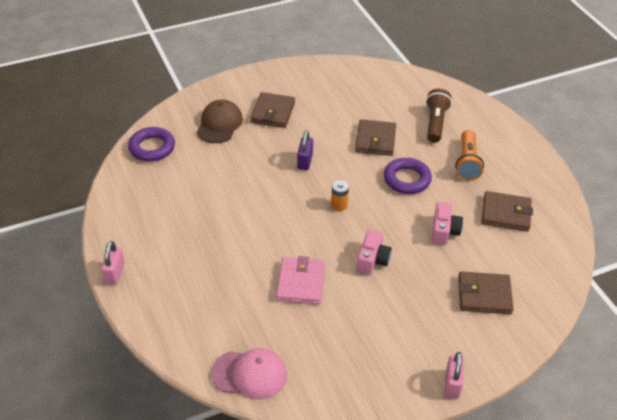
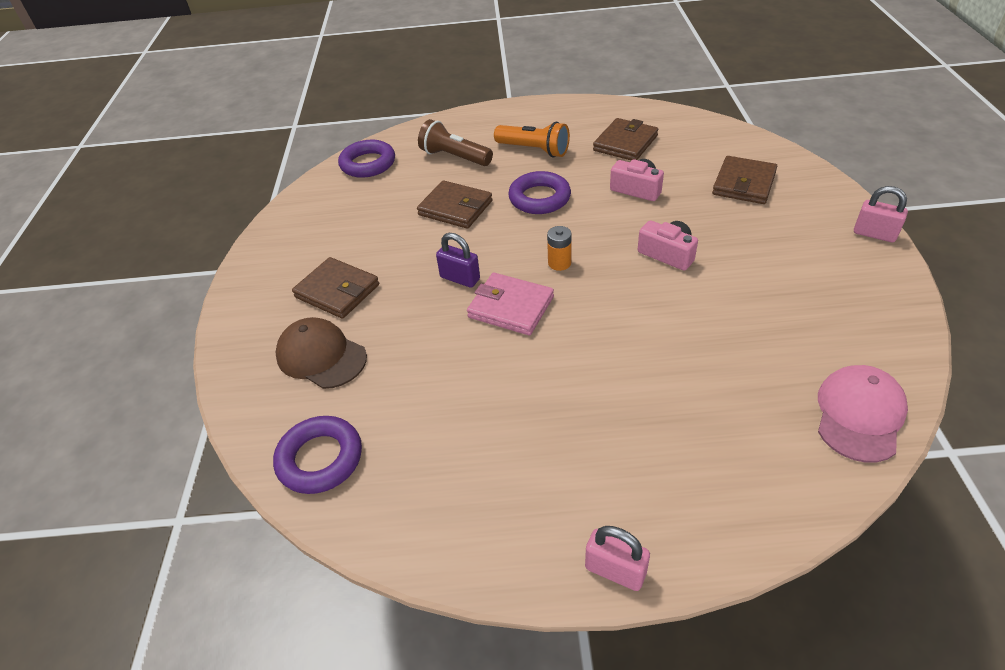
camera: 65 degrees left, 0 degrees up
(301, 283) = (693, 327): pink wallet -> pink wallet (511, 307)
(405, 83) = (368, 164): none -> purple ring

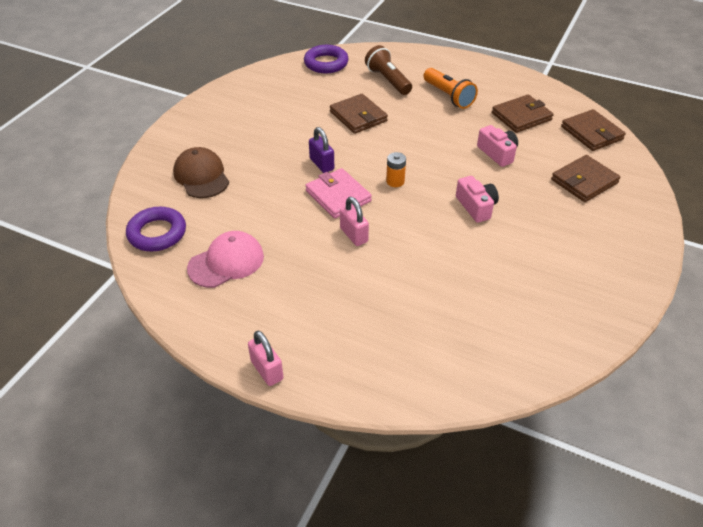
camera: 25 degrees right, 0 degrees up
(337, 291) = (241, 140): brown wallet -> brown wallet (591, 133)
(539, 198) = (421, 132): purple ring -> none
(859, 415) = (506, 365): pink cap -> pink cap (226, 262)
(874, 234) = (650, 259): pink padlock -> pink padlock (354, 235)

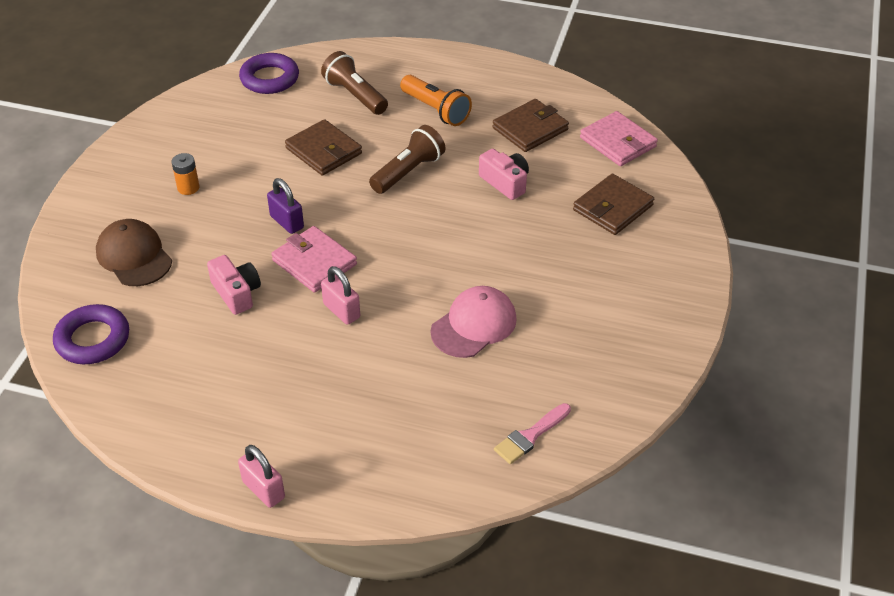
camera: 10 degrees left, 0 degrees up
(226, 262) = (189, 365): pink cap -> pink cap (474, 325)
(395, 181) = (383, 235): orange battery -> orange battery (188, 188)
(421, 138) = (408, 172): none -> brown flashlight
(476, 207) = (486, 256): pink camera -> pink camera (236, 293)
(498, 356) = (530, 436): none -> pink brush
(591, 133) = (618, 142): brown wallet -> pink wallet

